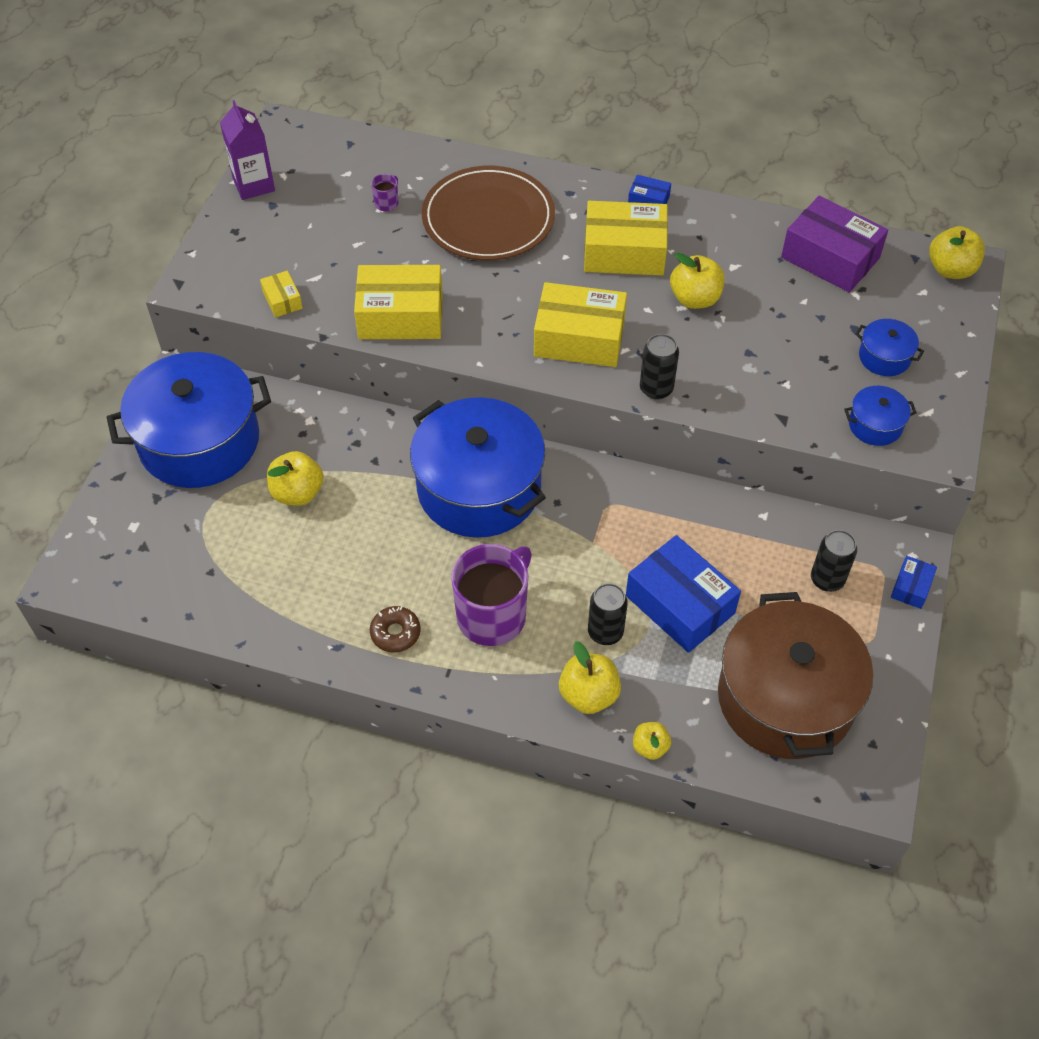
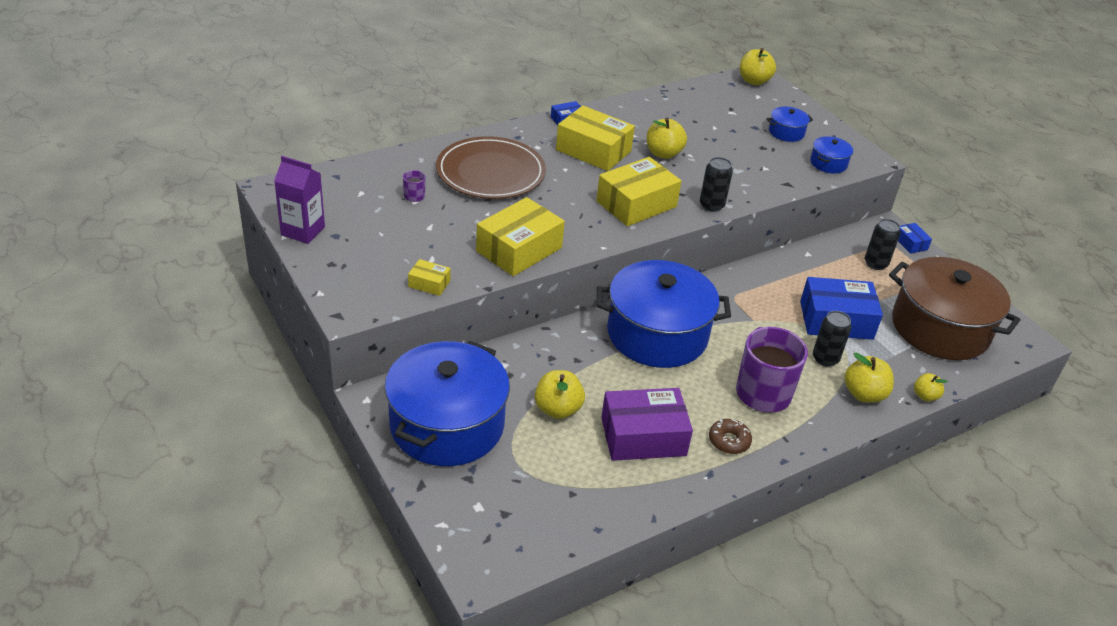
camera: 50 degrees left, 15 degrees down
(624, 252) = (593, 150): yellow box -> yellow box turned 75 degrees clockwise
(830, 258) = (695, 102): purple box -> purple box (643, 436)

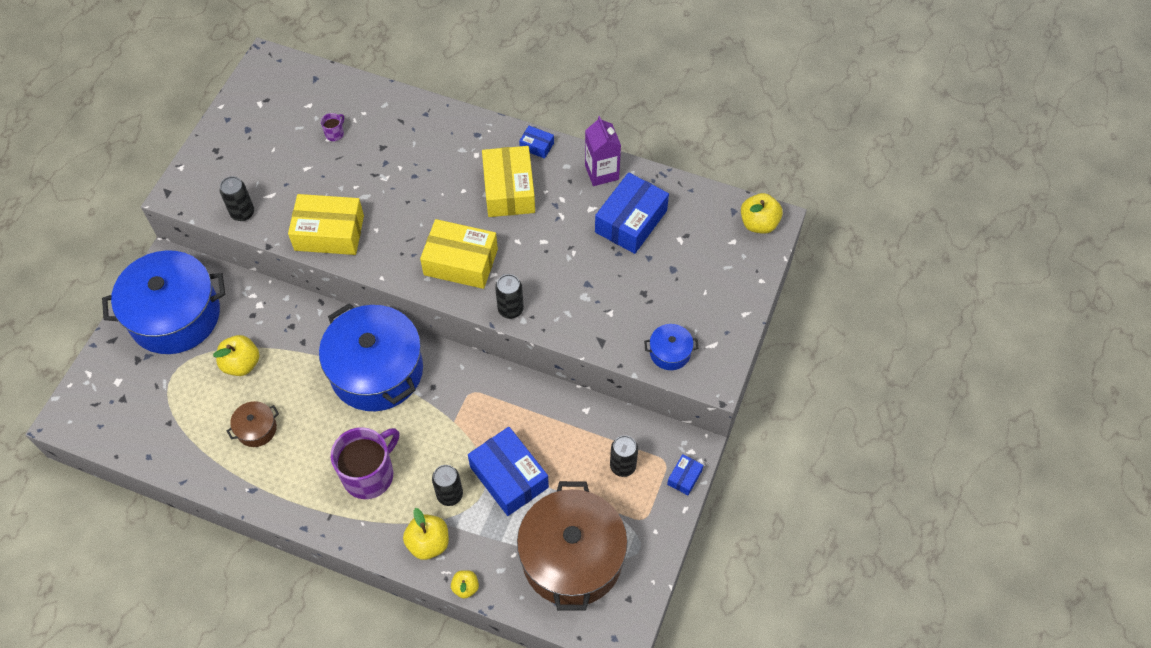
camera: 55 degrees right, 20 degrees up
(303, 231) = (236, 110): purple carton -> purple carton (601, 172)
(429, 284) = (242, 213): yellow box -> black can
(490, 172) = (410, 152): brown plate -> none
(643, 436) = (256, 429): purple box -> brown pot
(663, 153) = (555, 234): yellow apple -> none
(691, 121) = (631, 221): none -> blue box
(729, 441) = (296, 482): brown donut -> none
(786, 132) = (690, 295): blue pot -> none

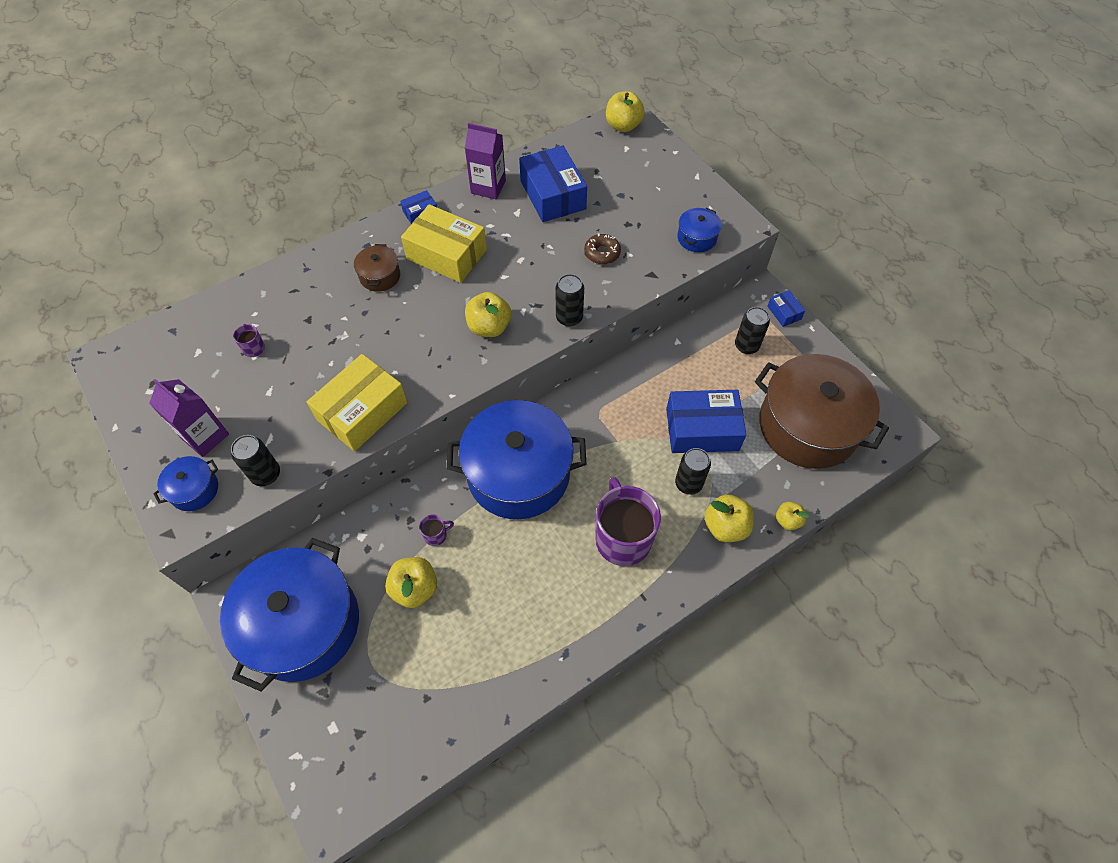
camera: 55 degrees left, 0 degrees up
(205, 182) = (194, 489): none -> blue pot
(247, 159) = (205, 436): none -> purple carton
(256, 429) = (500, 613): brown pot -> brown pot (380, 276)
(290, 350) = (436, 535): none -> purple mug
(460, 262) = (489, 327): yellow box -> yellow apple
(595, 293) = (602, 253): none -> brown donut

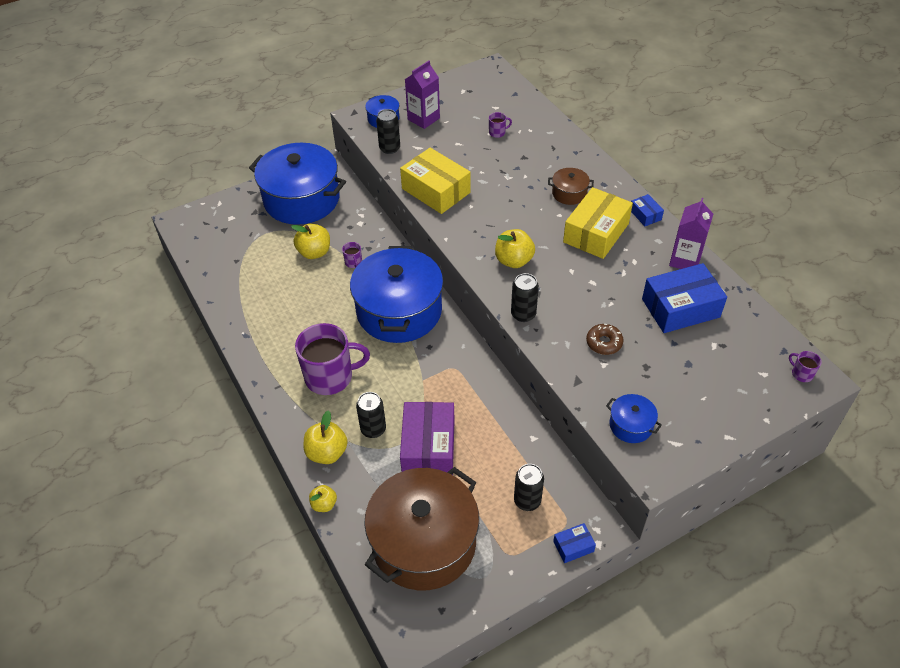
camera: 95 degrees right, 10 degrees down
(623, 126) = (801, 373): yellow apple -> purple mug
(702, 429) = (428, 447): blue box -> purple box

